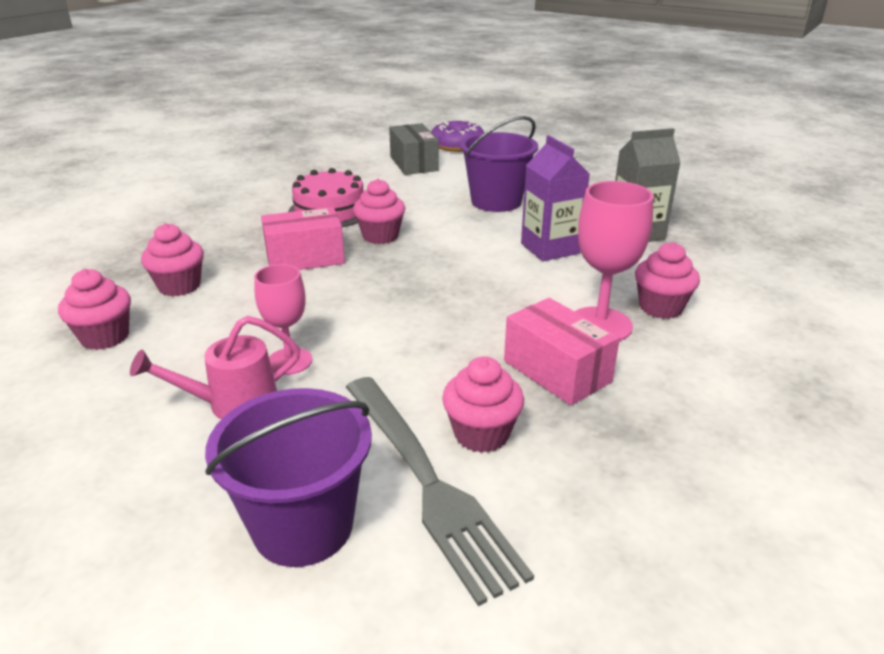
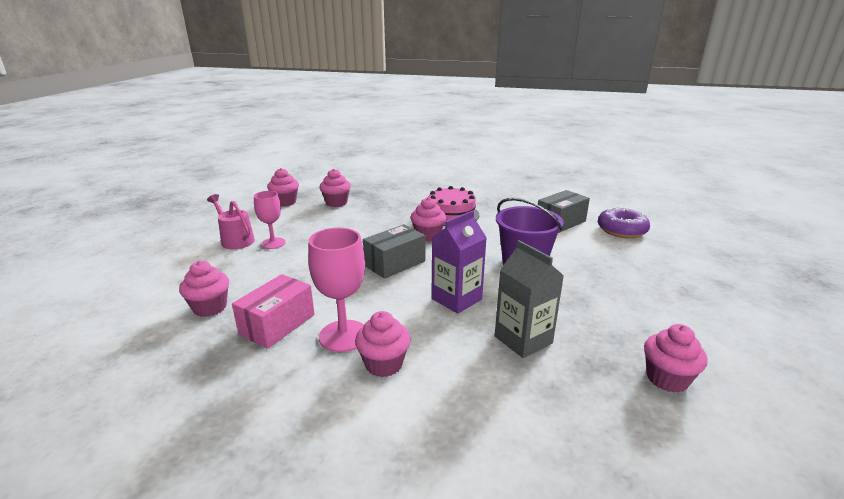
camera: 70 degrees right, 5 degrees down
(303, 526) = (146, 275): purple bucket -> none
(305, 258) = (383, 222): pink box -> none
(429, 483) = (169, 299): grey fork -> none
(442, 269) = (395, 263): none -> grey box
(701, 197) = (667, 378): none -> pink cupcake

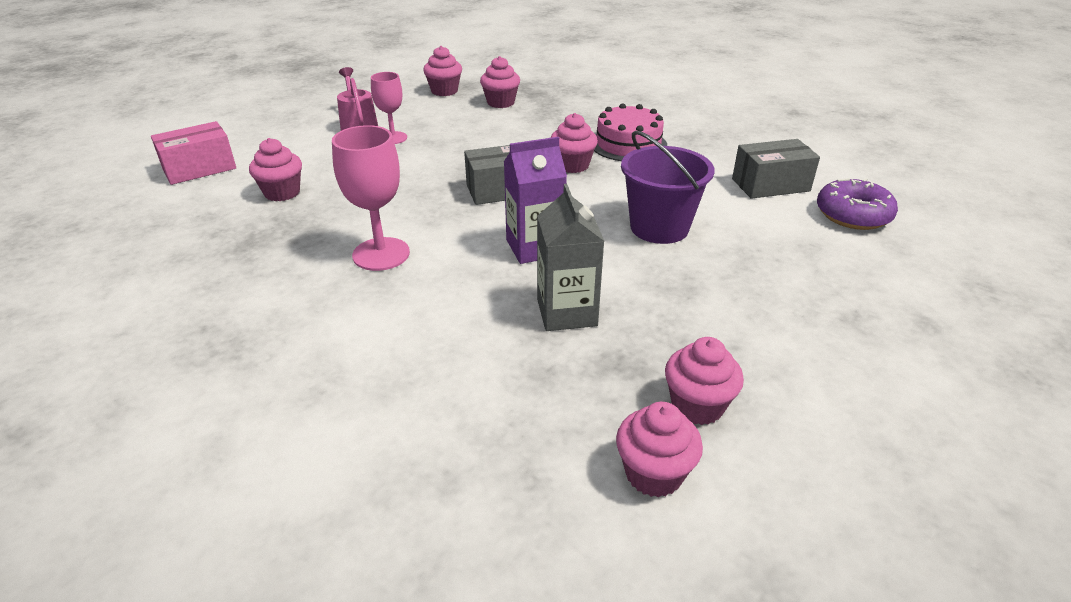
camera: 25 degrees right, 10 degrees up
(277, 324) = (329, 225): pink box -> pink box (199, 169)
(384, 364) = (395, 293): pink cupcake -> pink cupcake (653, 474)

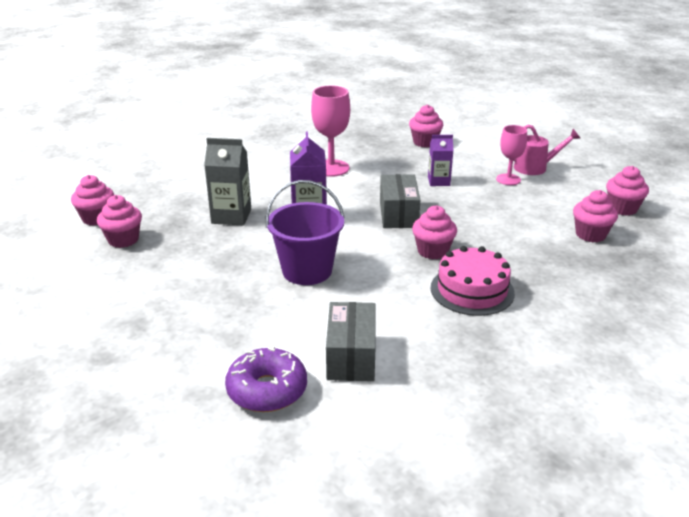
camera: 105 degrees right, 5 degrees down
(199, 169) = (468, 120): pink box -> none
(407, 174) = (438, 181): none -> purple carton

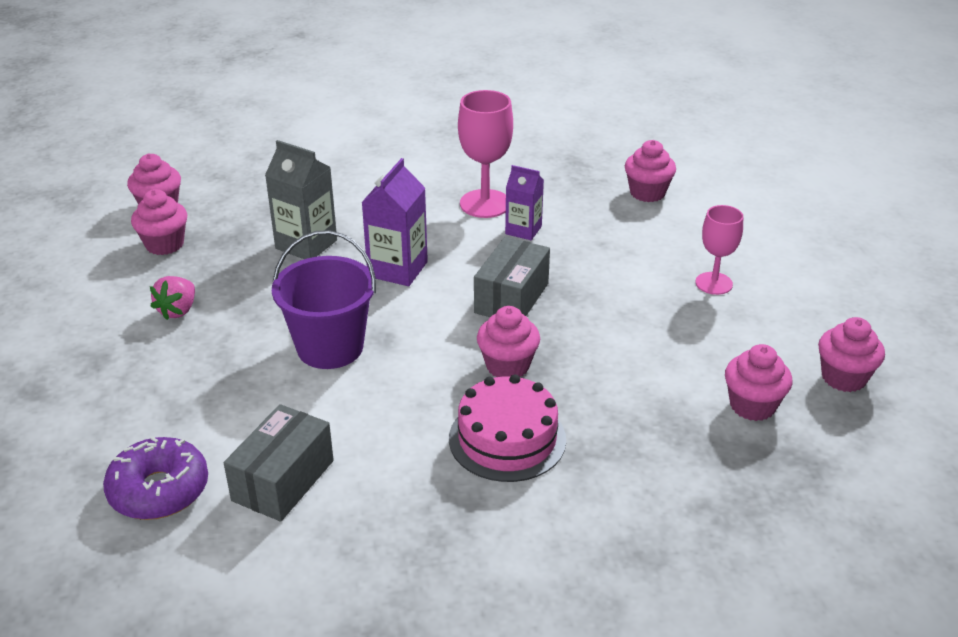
camera: 25 degrees right, 5 degrees up
(173, 277) = (178, 310): none -> pink strawberry
(438, 181) = (611, 261): purple carton -> purple carton (523, 230)
(535, 167) = (773, 274): pink watering can -> none

